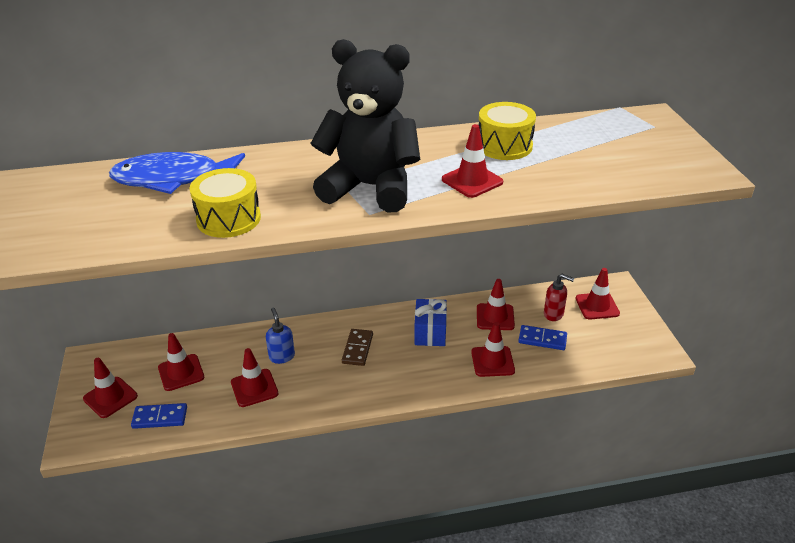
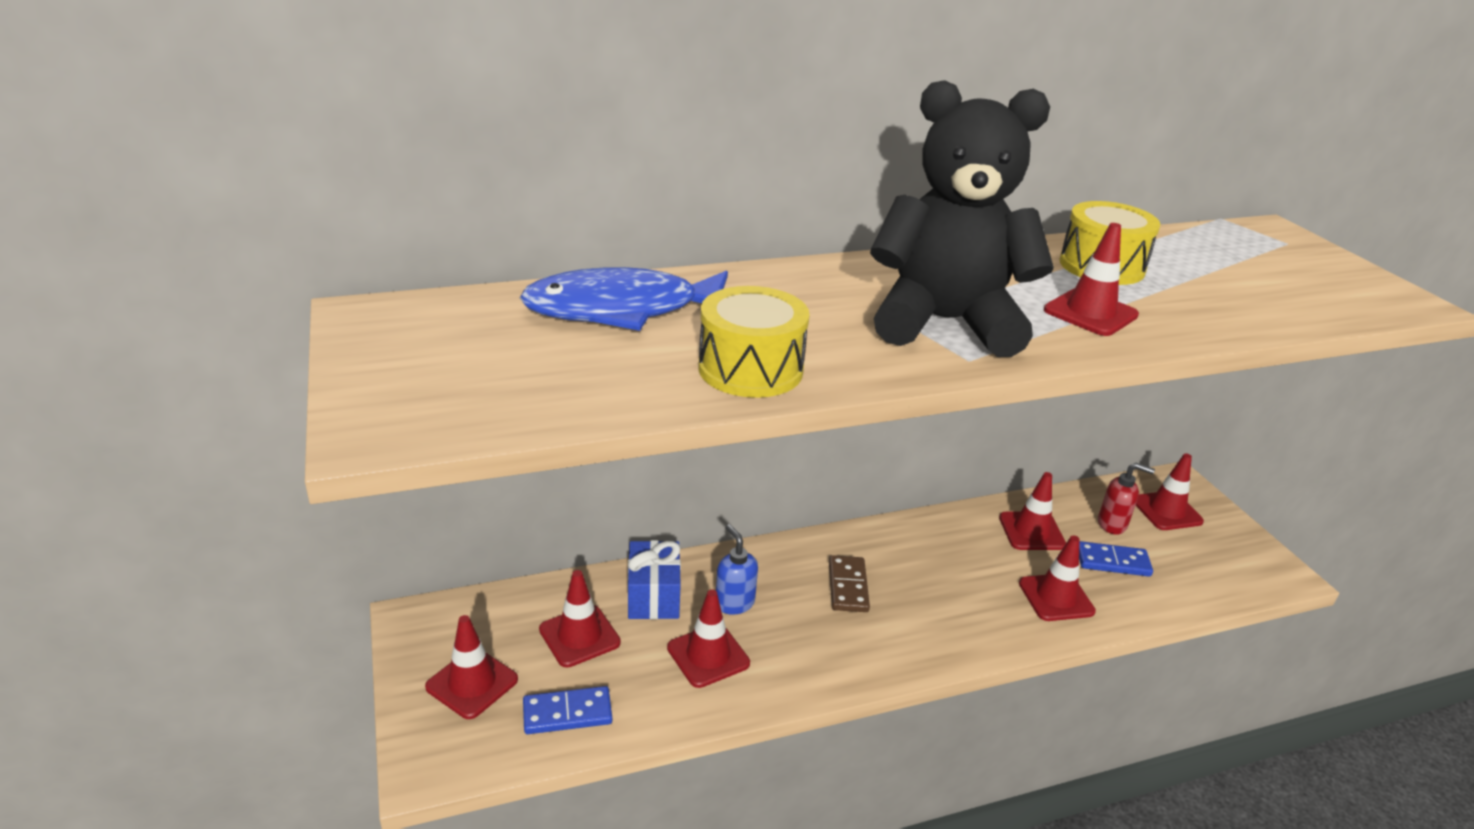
camera: 10 degrees left, 5 degrees down
(430, 332) = (947, 557): blue gift -> blue gift (653, 596)

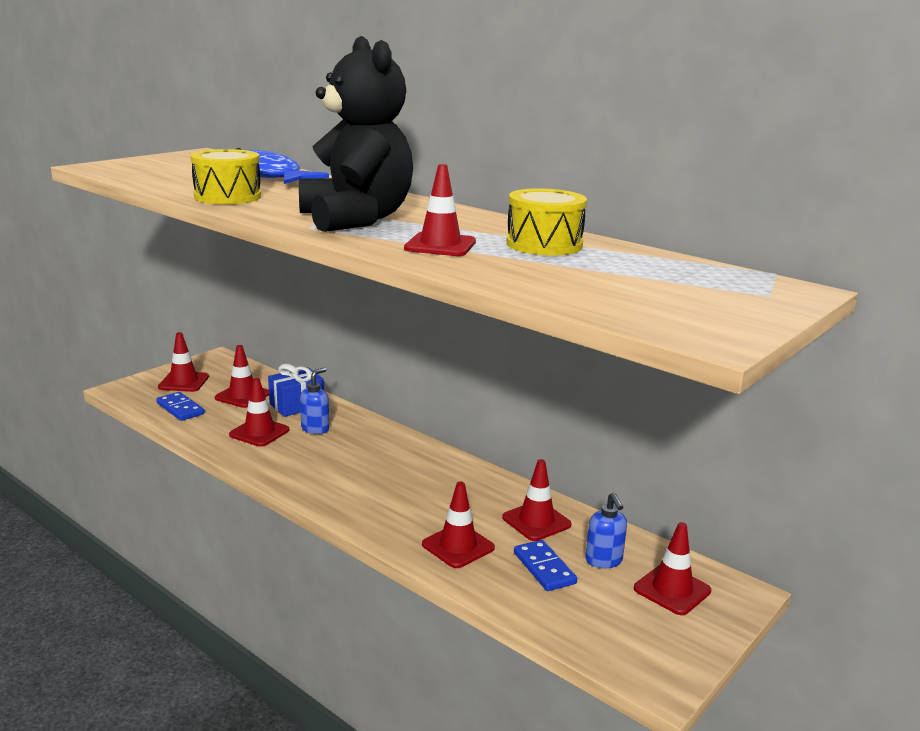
camera: 60 degrees right, 10 degrees down
(848, 586) = (373, 460): brown domino -> none
(1112, 524) = (604, 561): red soap dispenser -> blue soap dispenser

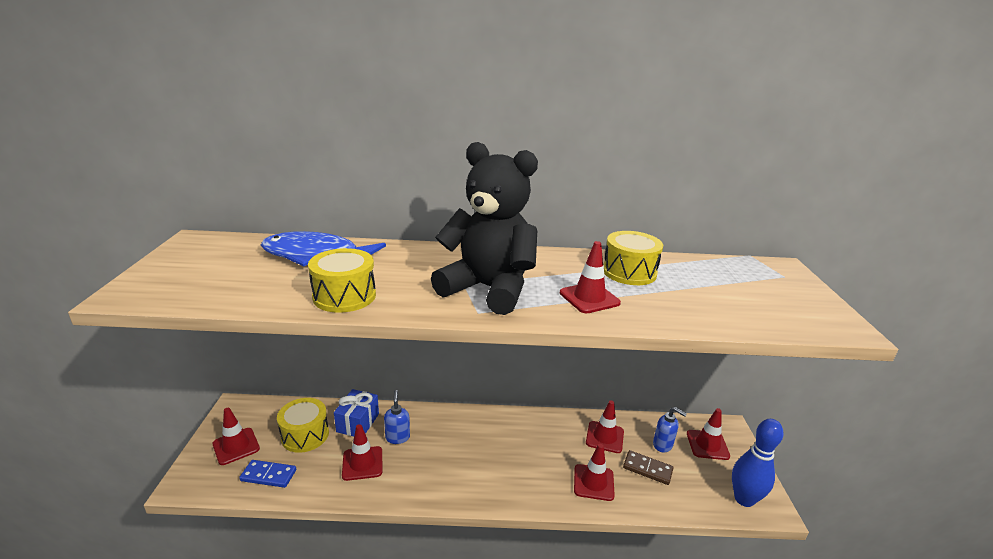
camera: 40 degrees left, 5 degrees up
(242, 396) = (305, 435): red traffic cone -> yellow drum
(544, 568) = (647, 469): blue domino -> brown domino
(633, 654) = (744, 499): none -> blue bowling pin

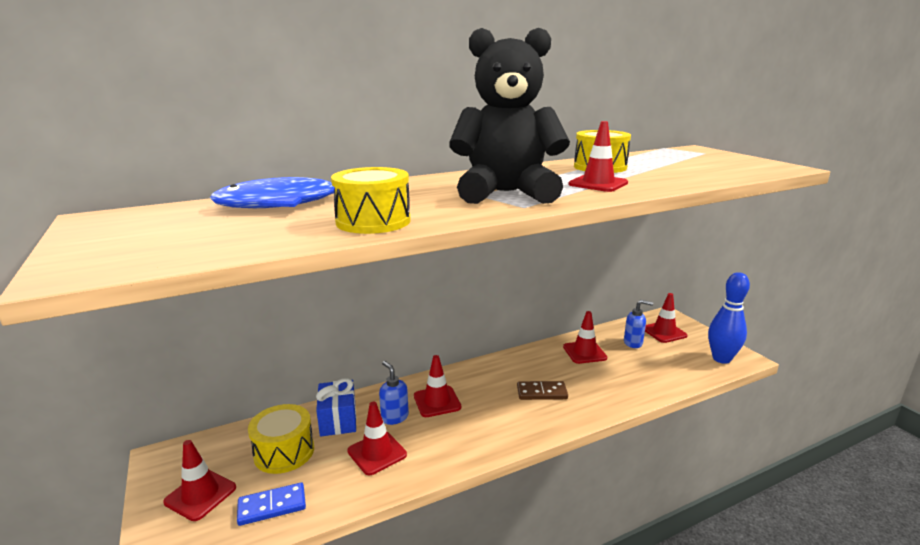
camera: 25 degrees left, 5 degrees down
(593, 482) = (607, 388): red traffic cone -> red traffic cone (437, 401)
(647, 469) = (638, 363): brown domino -> brown domino (542, 393)

